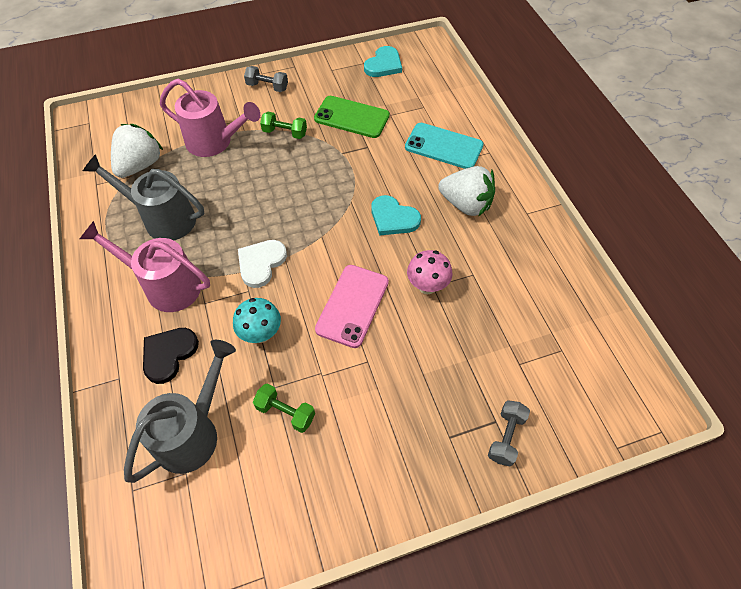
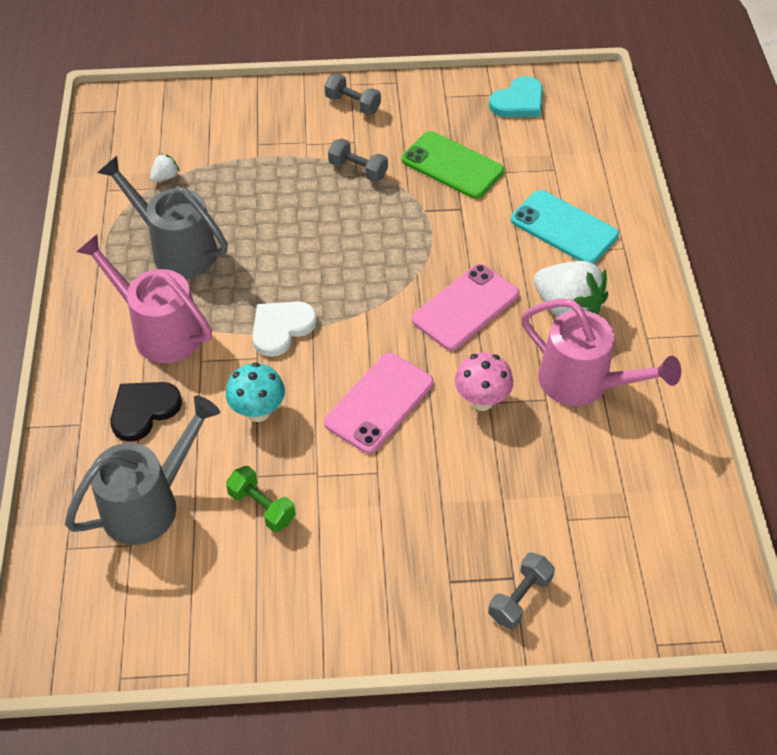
camera: 15 degrees right, 5 degrees down
(140, 165) = (165, 177): white strawberry -> white strawberry, size x0.44
(215, 142) = (265, 165): pink watering can -> pink watering can (583, 383)
(285, 133) = (358, 170): green dumbbell -> grey dumbbell
(393, 218) = (465, 307): turquoise heart -> pink phone

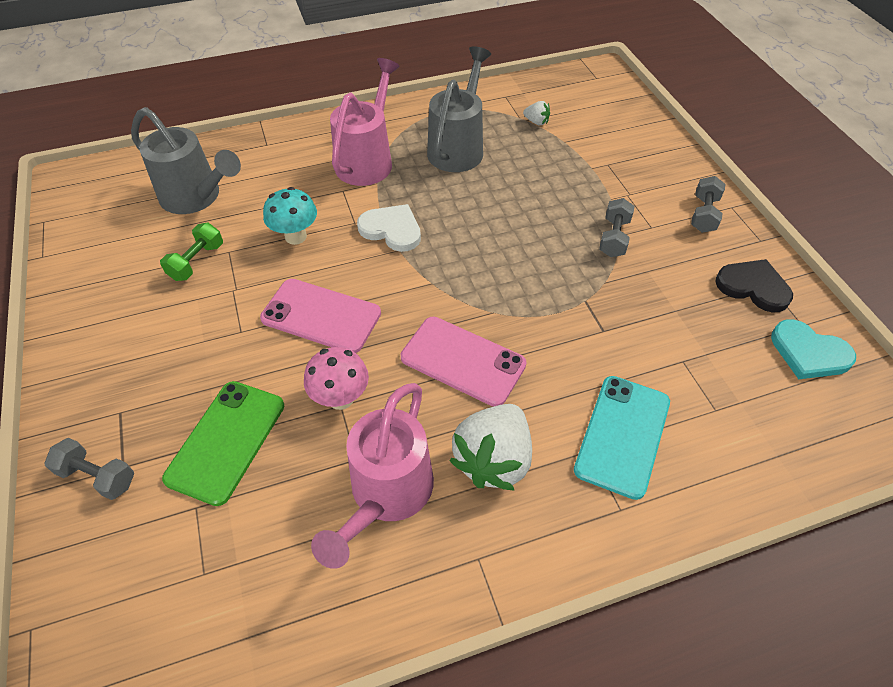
camera: 75 degrees right, 0 degrees up
(143, 410) = (285, 172): black heart -> black heart (753, 287)
(452, 165) = (664, 310): green phone -> green phone (226, 441)

